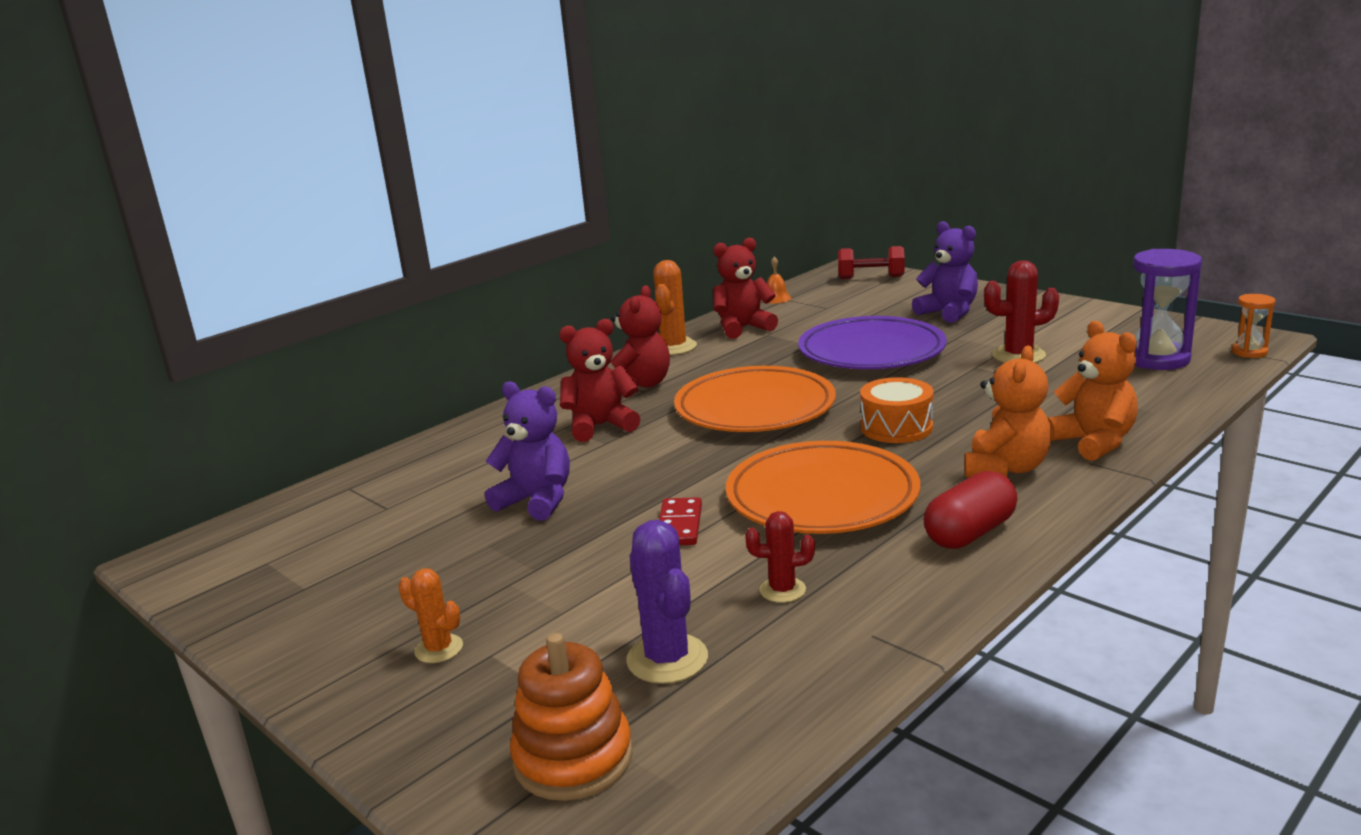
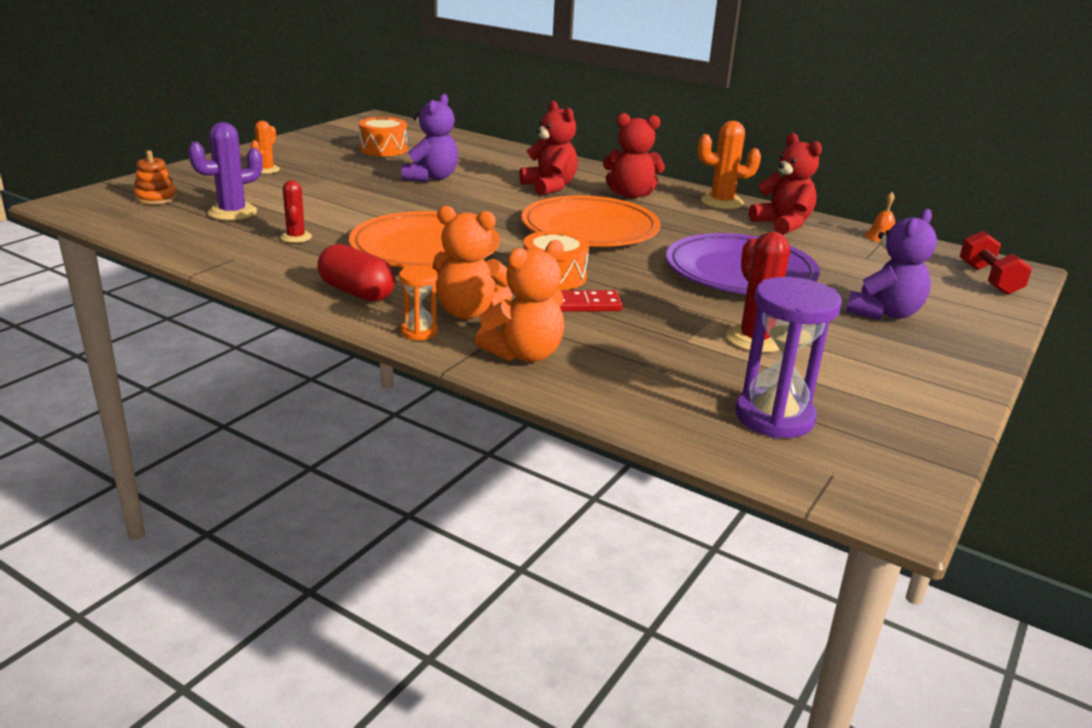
camera: 75 degrees right, 5 degrees up
(370, 544) = (383, 149): none -> orange drum
(573, 758) = (156, 198): orange stacking toy -> orange stacking toy, size x0.66
(679, 525) = (389, 211): red domino -> red domino (585, 305)
(1249, 352) = (828, 487): orange hourglass -> orange hourglass (419, 332)

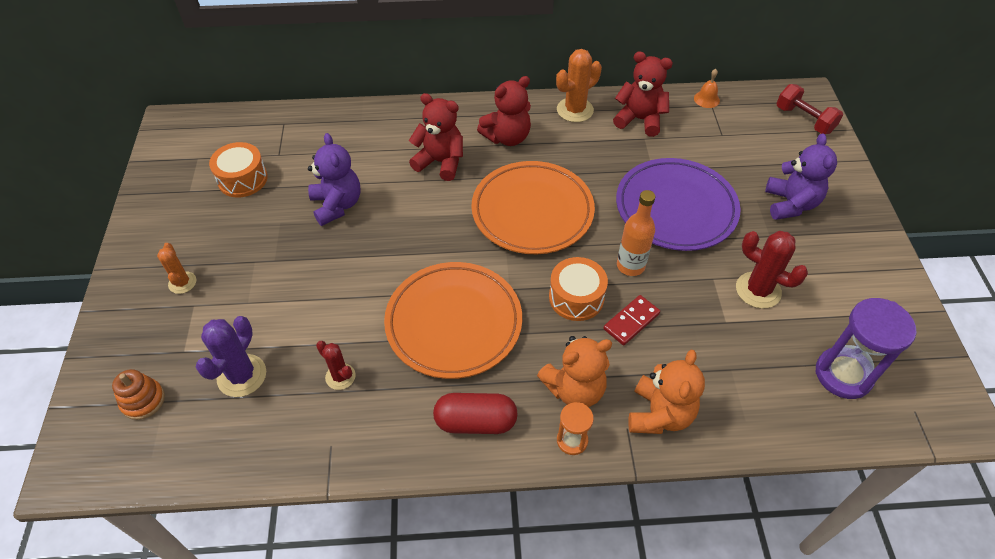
camera: 35 degrees left, 25 degrees up
(637, 281) = (630, 266): none -> orange bottle

